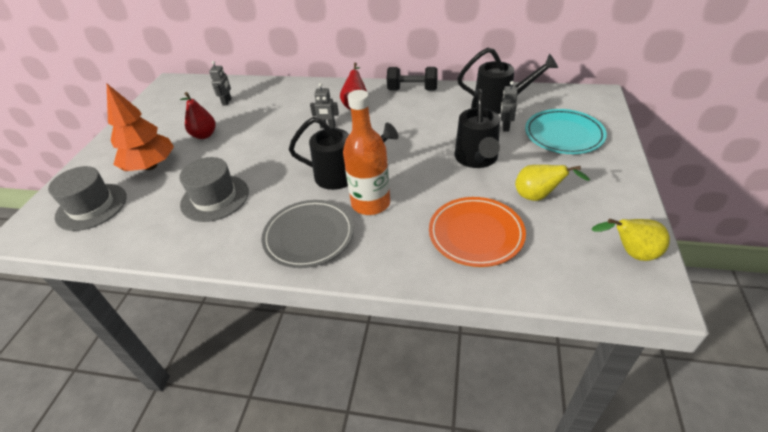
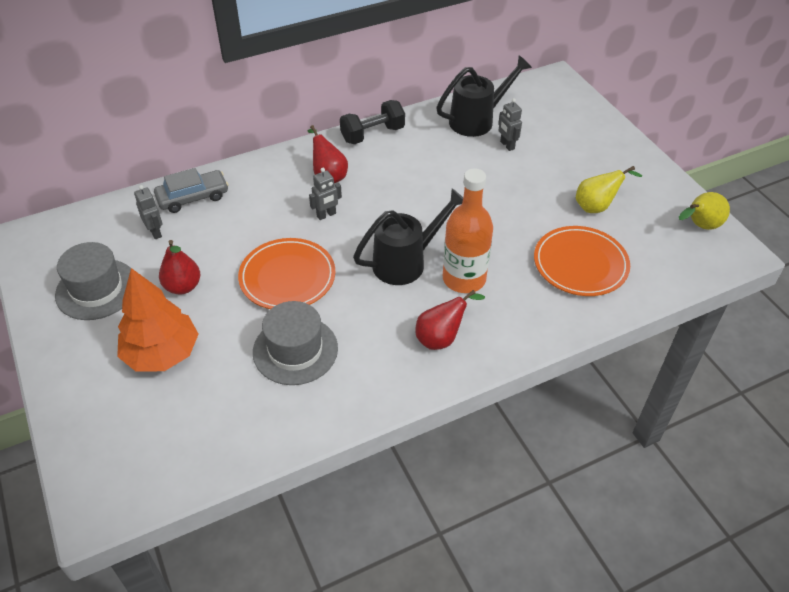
camera: 40 degrees left, 5 degrees up
(91, 207) = (150, 434): grey hat -> grey hat (96, 289)
(262, 153) = (287, 277): none -> orange plate
(267, 91) = (193, 197): none -> grey car
(309, 236) = (441, 338): grey plate -> red pear
(477, 159) = (513, 191): black watering can -> none
(563, 134) = (564, 134): turquoise plate -> none

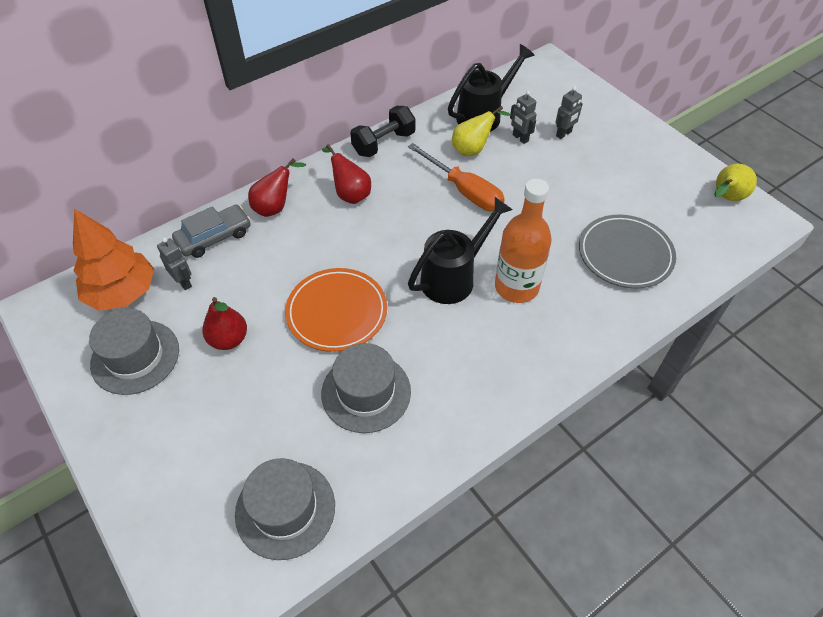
camera: 10 degrees left, 5 degrees up
(162, 354) = (225, 420): orange tree -> orange tree (122, 293)
(195, 437) = (285, 509): none -> grey hat
(326, 215) = (359, 237): grey robot -> grey robot (564, 134)
(438, 186) = (464, 191): none -> orange screwdriver
(441, 338) = (511, 354): red pear -> red pear (275, 207)
(580, 264) = (625, 254): orange plate -> grey plate
(596, 207) = (624, 191): yellow pear -> yellow pear (473, 149)

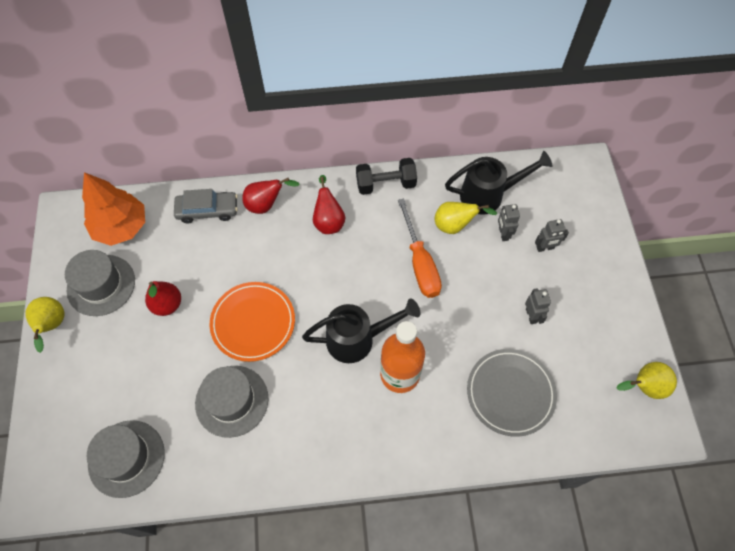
camera: 30 degrees right, 10 degrees up
(99, 424) = (52, 326): none -> yellow pear
(183, 282) = (165, 239): grey robot -> grey robot (531, 315)

